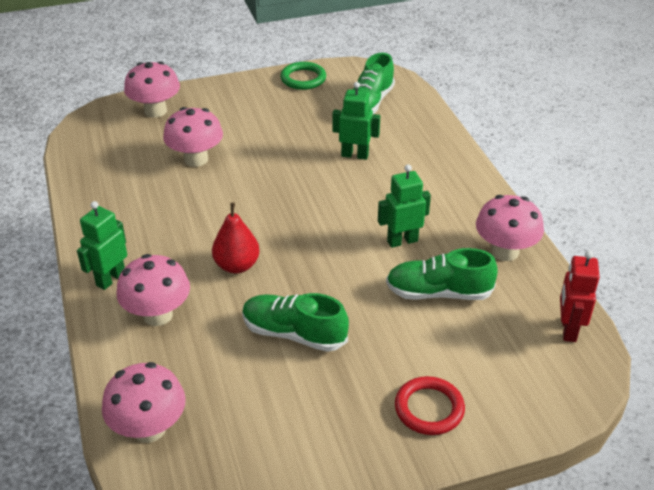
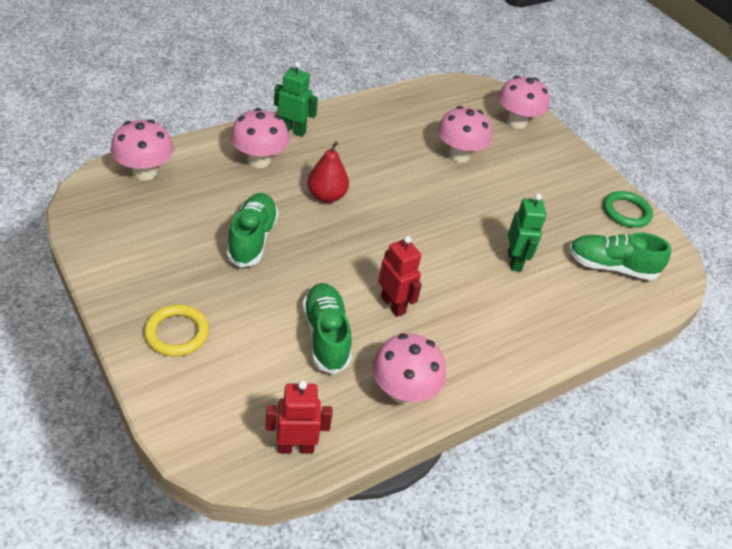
camera: 70 degrees right, 5 degrees up
(402, 241) = (393, 305): green robot -> red robot
(429, 408) = (177, 333): red ring -> yellow ring

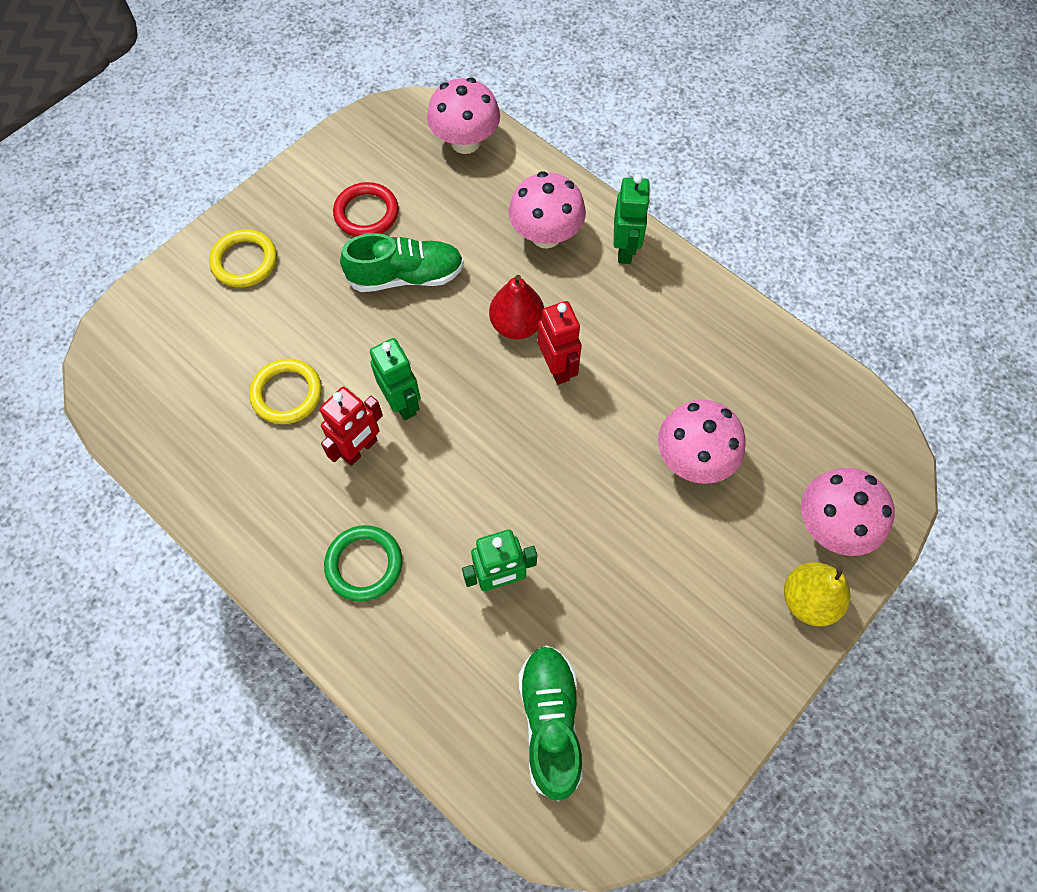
camera: 80 degrees right, 20 degrees up
(176, 244) = (366, 213): none -> red ring
(295, 447) = (134, 411): red robot -> red robot (557, 368)
(326, 336) = (287, 393): green shoe -> yellow ring
(364, 271) = (403, 403): none -> green robot
(403, 391) = (233, 493): pink mushroom -> none
(557, 145) = (808, 600): none -> yellow pear
(626, 212) = (694, 736): green ring -> green ring (364, 564)

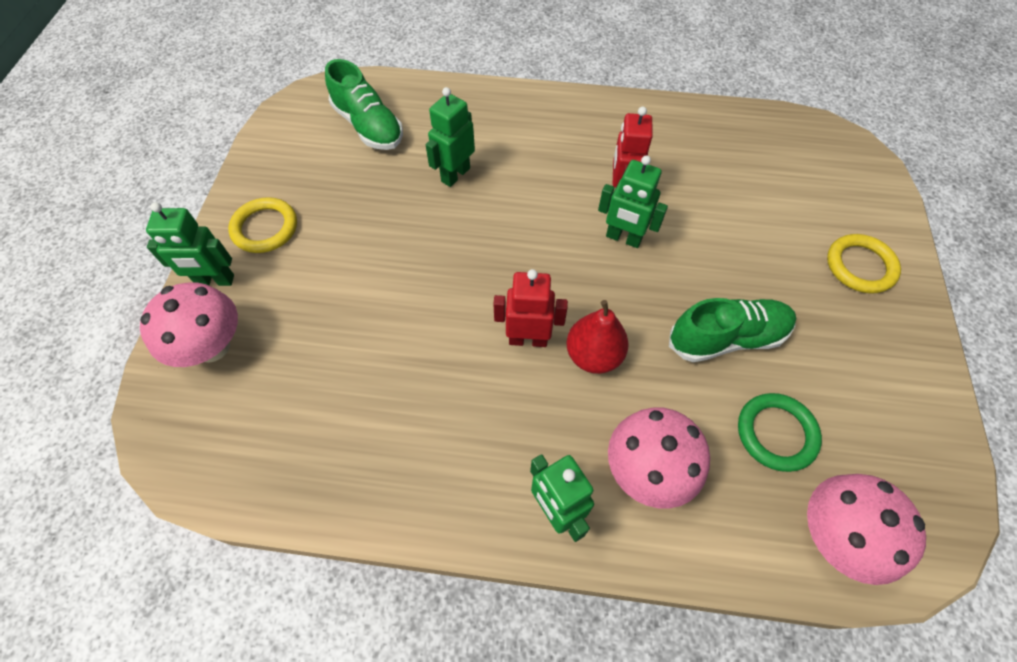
camera: 145 degrees right, 5 degrees down
(287, 393) = (709, 196): yellow ring -> yellow ring (265, 228)
(364, 564) = (550, 136): green ring -> green ring (776, 433)
(366, 213) = (826, 376): red ring -> none
(406, 276) = (727, 338): green shoe -> green shoe turned 150 degrees counterclockwise
(557, 368) = (528, 339): red robot -> red robot turned 150 degrees clockwise
(693, 459) = (360, 332): pink mushroom -> none
(808, 600) = (215, 281): yellow pear -> green robot

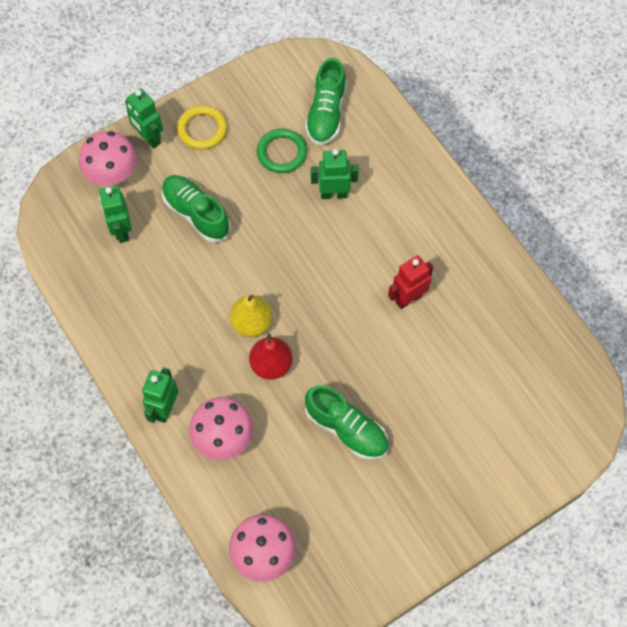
camera: 50 degrees right, 5 degrees up
(349, 300) = (196, 214): none -> green shoe
(528, 339) = (252, 323): red robot -> yellow pear
(623, 238) = (371, 324): green robot -> green robot (121, 230)
(776, 433) = (302, 492): green ring -> green ring (282, 153)
(860, 266) = (476, 477): yellow ring -> none

